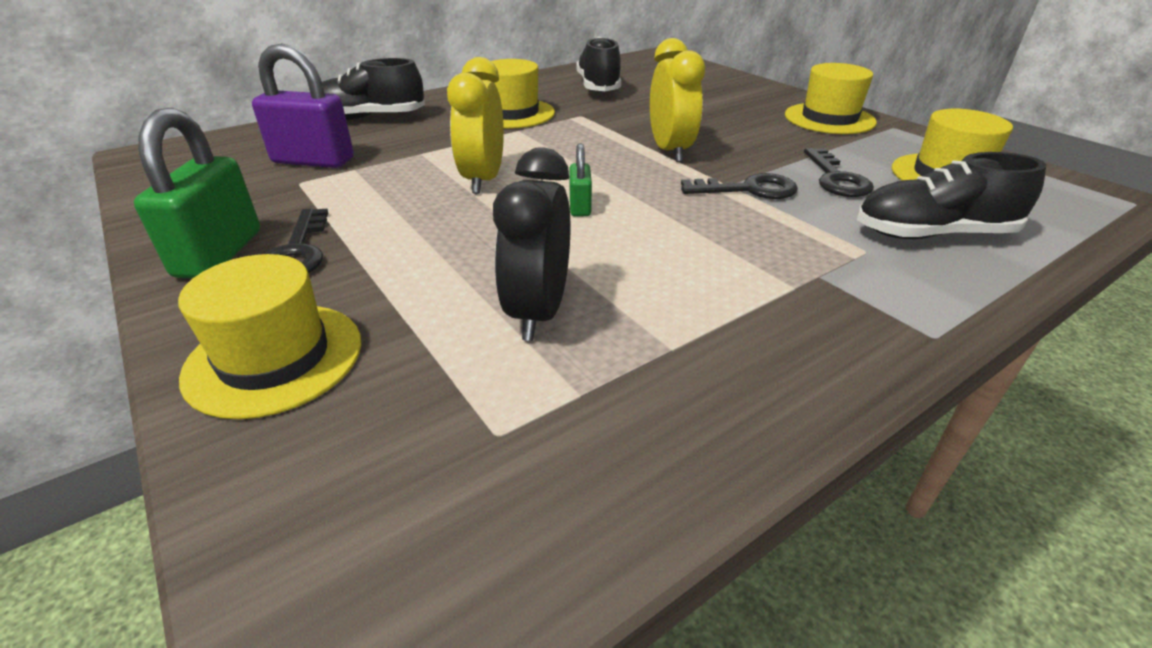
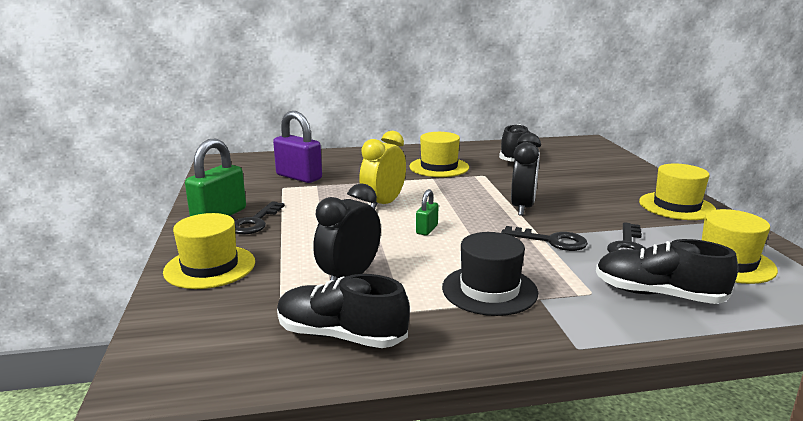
camera: 25 degrees right, 15 degrees down
(369, 118) = (349, 157): black shoe -> black shoe (341, 335)
(670, 151) = (522, 207): yellow clock -> black clock
(748, 280) = (489, 290): none -> black hat

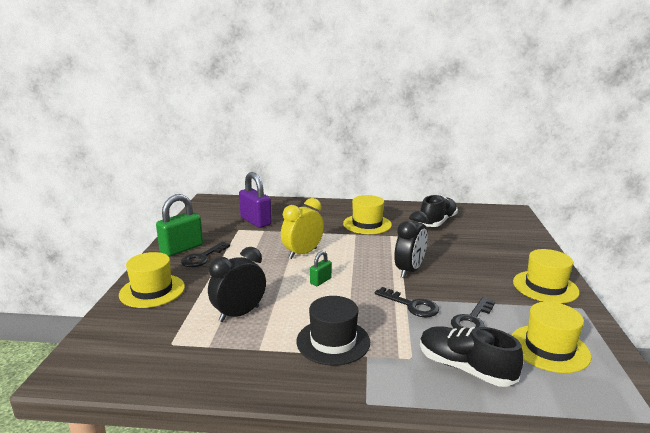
camera: 15 degrees right, 0 degrees up
(341, 335) = (204, 360): black shoe -> none

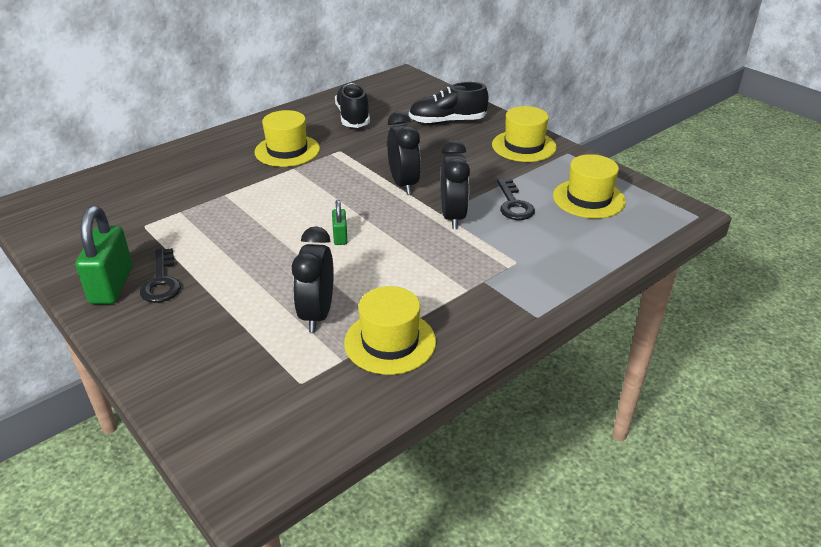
camera: 45 degrees left, 15 degrees up
(152, 291) = (172, 350): yellow hat -> yellow hat (390, 342)
(256, 221) = (148, 205): purple padlock -> none
(302, 253) = (273, 217): yellow clock -> none
(333, 341) = (441, 286): black hat -> none
(411, 305) = (453, 217): black key -> black clock
(465, 368) = (560, 247): black shoe -> black shoe (447, 122)

